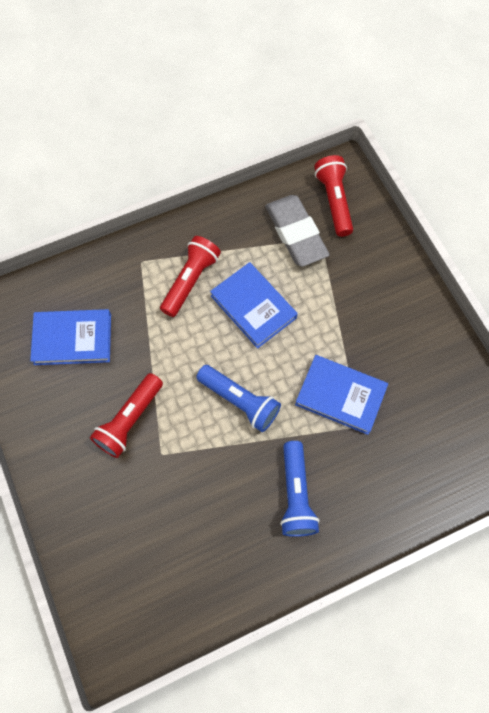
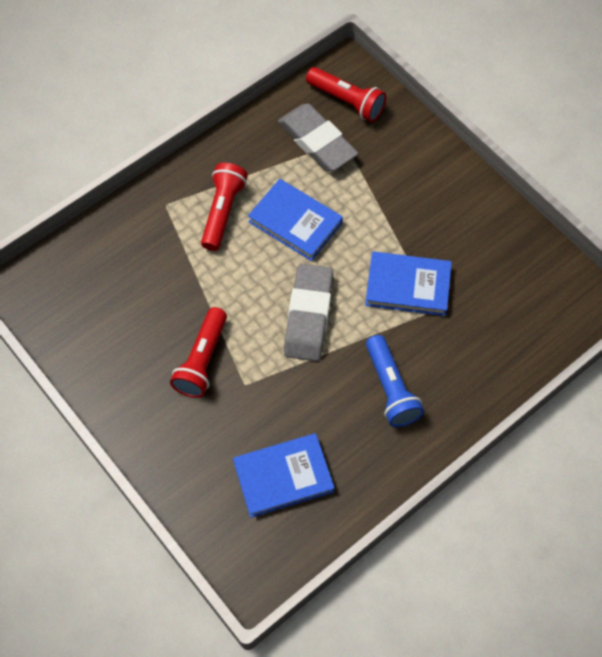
camera: 15 degrees left, 5 degrees down
(73, 339) = (118, 297): blue book -> blue book (283, 477)
(239, 401) = (309, 315): blue flashlight -> grey eraser
(334, 201) = (347, 101): red flashlight -> red flashlight turned 150 degrees clockwise

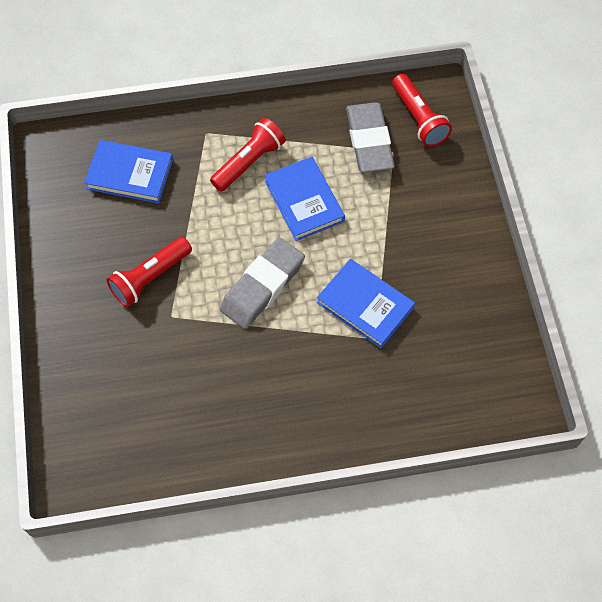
camera: 30 degrees right, 0 degrees up
(283, 477) = (151, 410): blue book -> blue book (130, 174)
(390, 388) = (290, 386): blue flashlight -> none

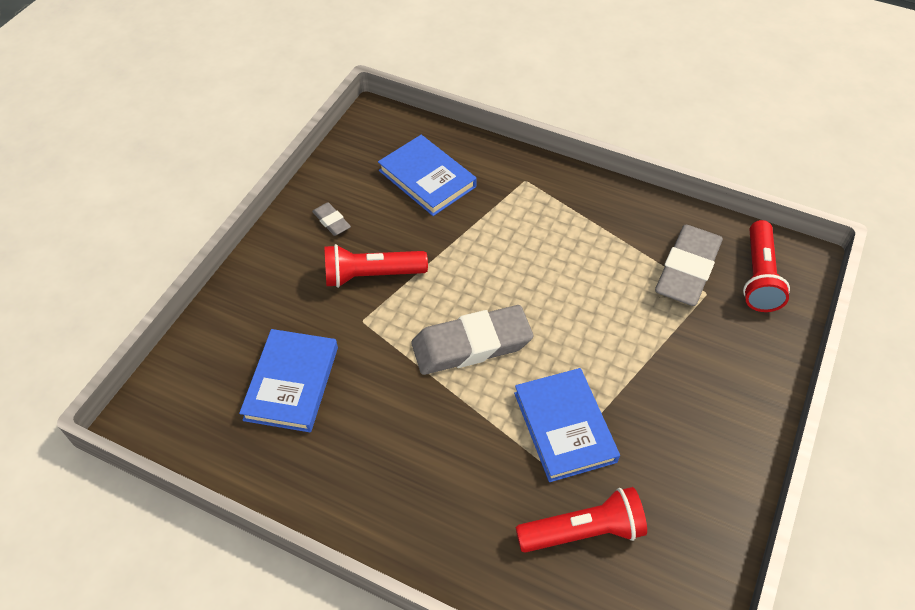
camera: 35 degrees right, 10 degrees down
(84, 253) = (331, 221): none -> grey eraser
(249, 162) = (547, 226): red flashlight -> red flashlight (583, 531)
(304, 201) = (575, 289): blue book -> blue book (291, 383)

